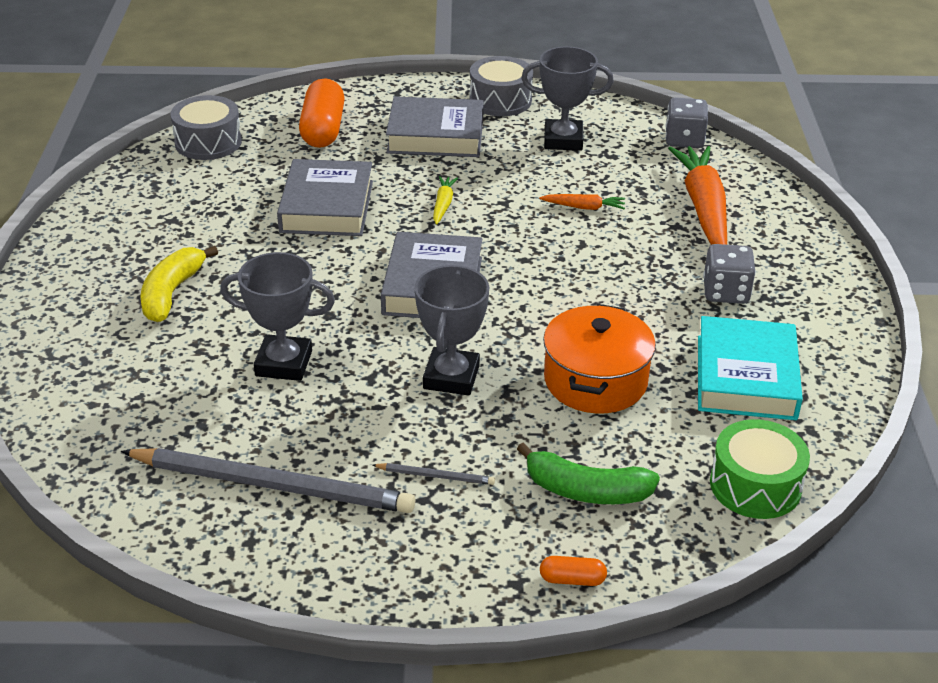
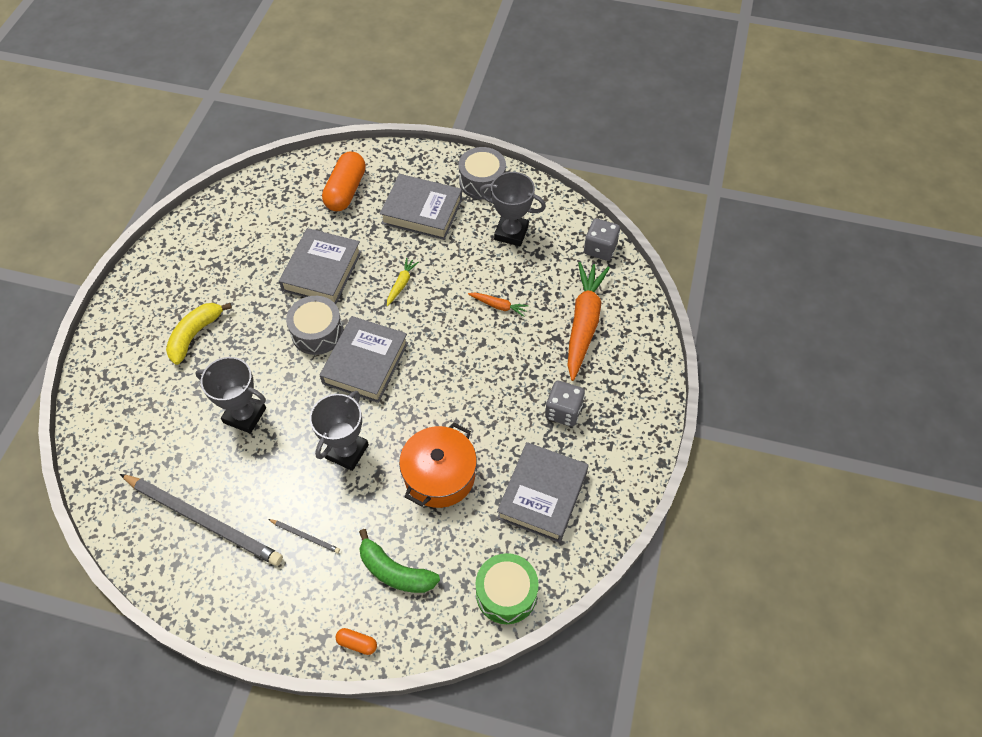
camera: 15 degrees right, 20 degrees up
(208, 142) = (264, 190): grey drum -> grey drum (317, 332)
(745, 377) = (542, 495): turquoise book -> grey book

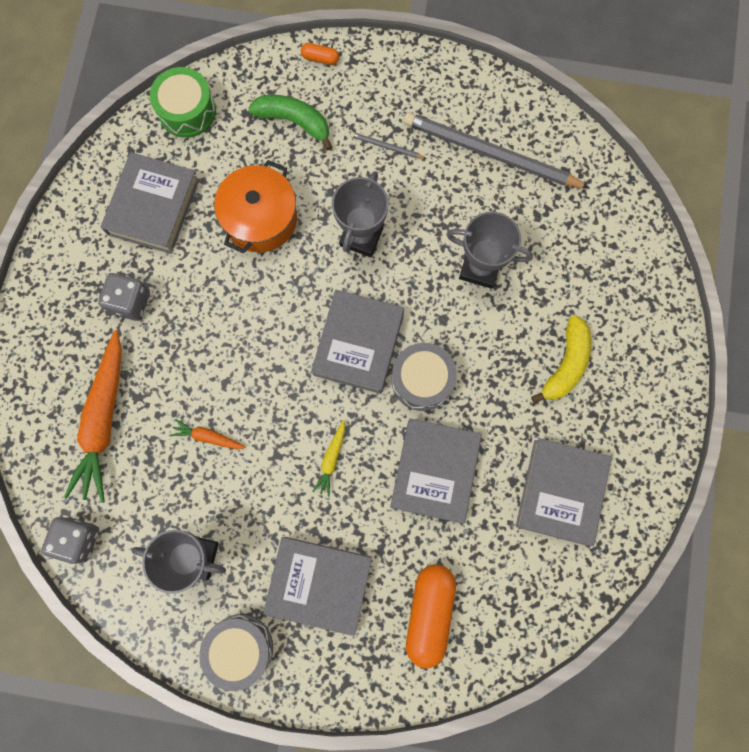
camera: 175 degrees right, 20 degrees up
(229, 251) = (560, 492): none -> grey book

